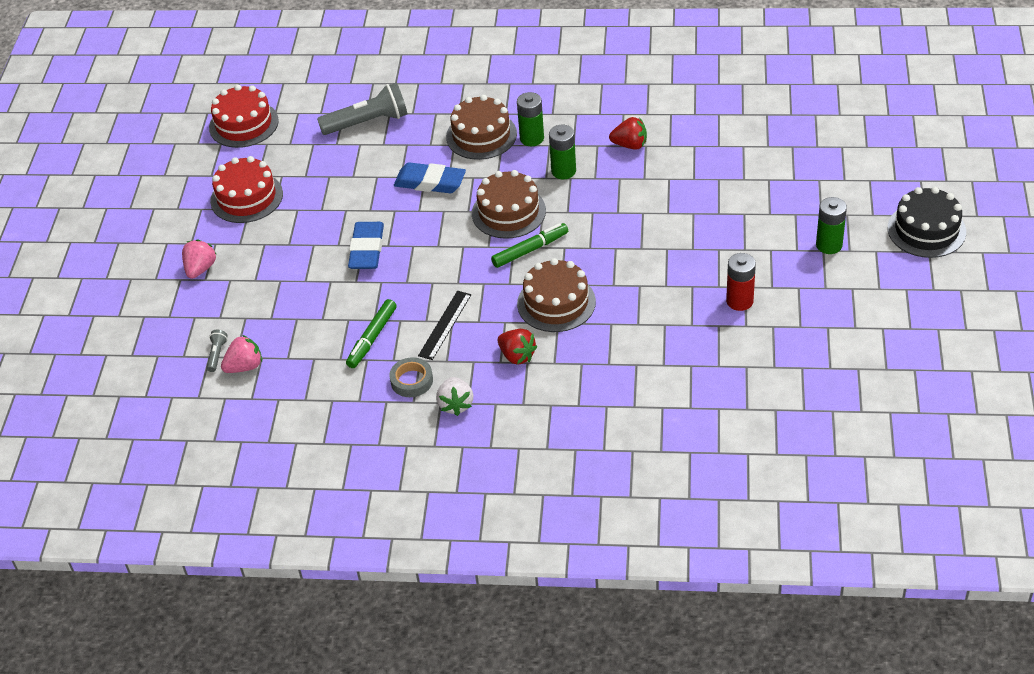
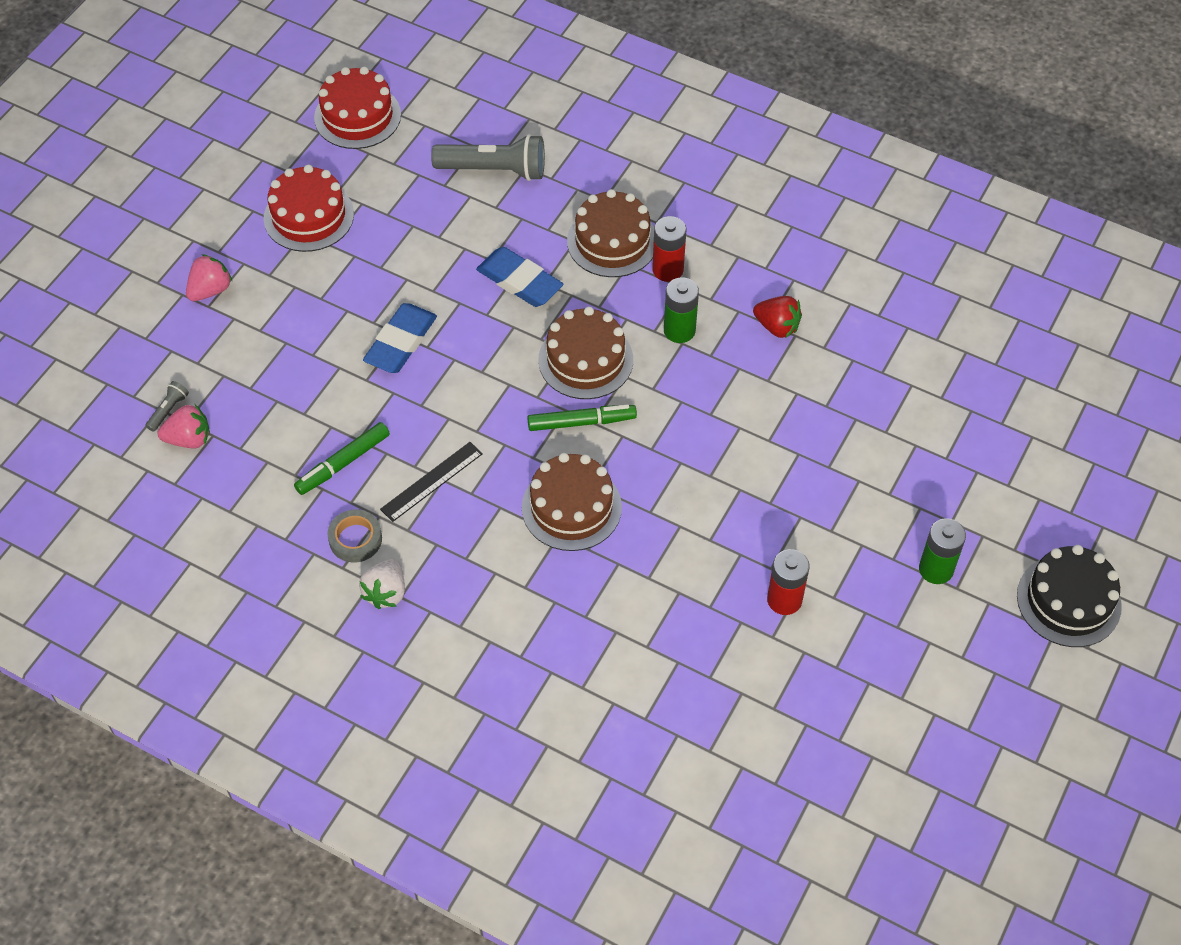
camera: 20 degrees right, 10 degrees up
(517, 356) = (488, 559): red strawberry -> none
(532, 138) = (667, 270): green battery -> red battery

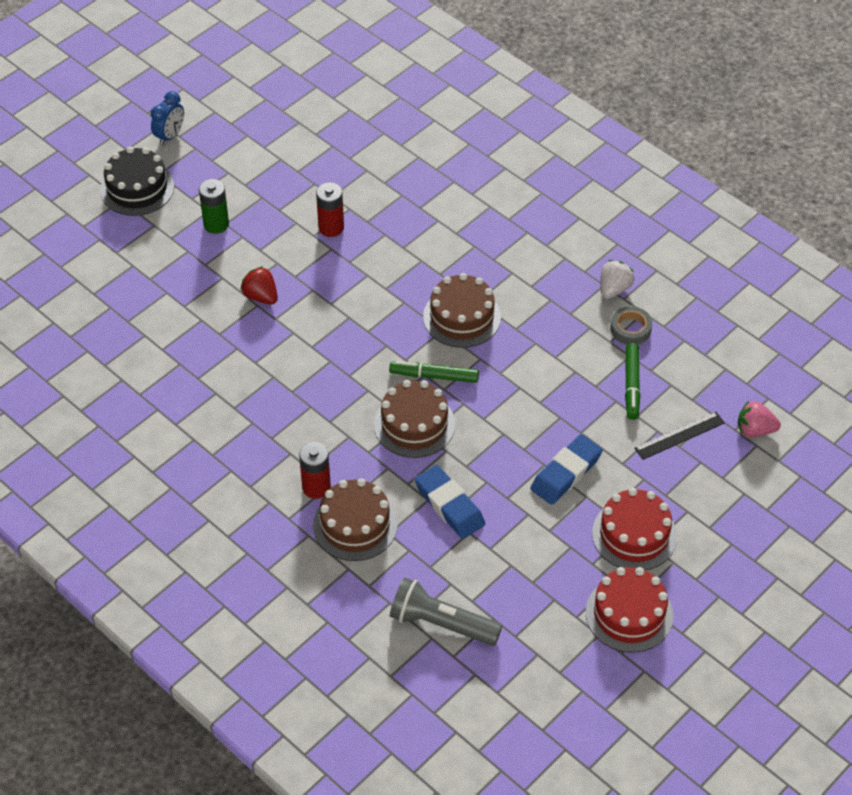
camera: 165 degrees left, 5 degrees down
(168, 410) = (771, 457): grey flashlight -> none
(210, 290) = (728, 558): pink strawberry -> none
(343, 463) = (631, 385): green marker -> green marker turned 120 degrees clockwise
(357, 116) = (563, 719): red cake -> red cake (634, 535)
(431, 481) = (564, 357): black ruler -> black ruler (679, 435)
(679, 330) = (327, 432): green battery -> none
(777, 327) = (245, 417): red strawberry -> red strawberry (261, 296)
(1074, 700) = (170, 136): none -> blue clock

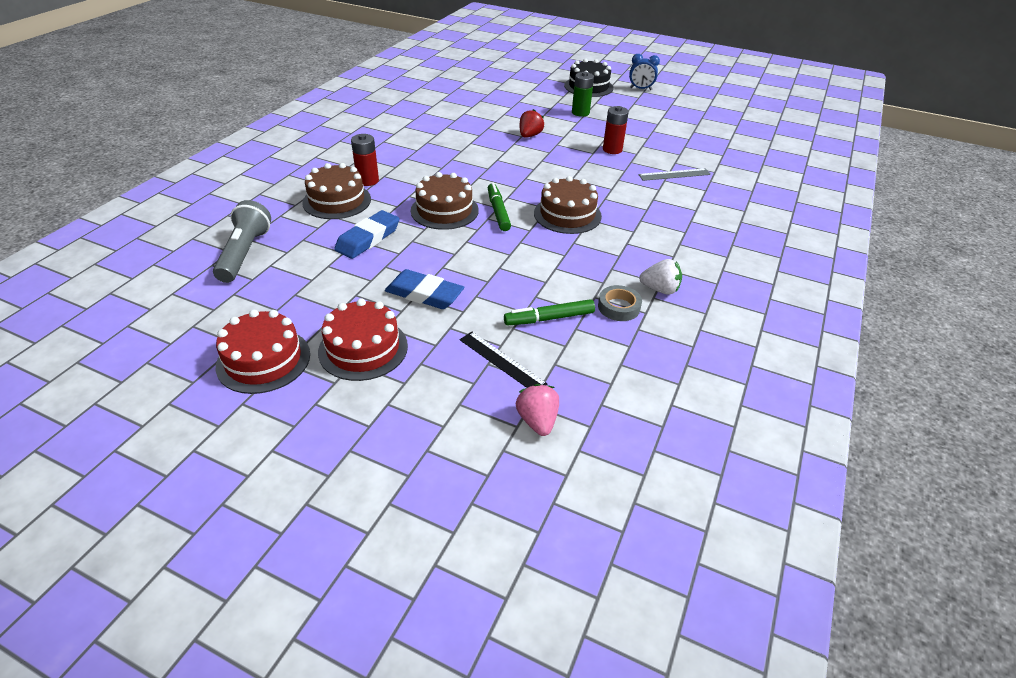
camera: 70 degrees right, 10 degrees down
(411, 194) = (674, 174): none -> grey ruler

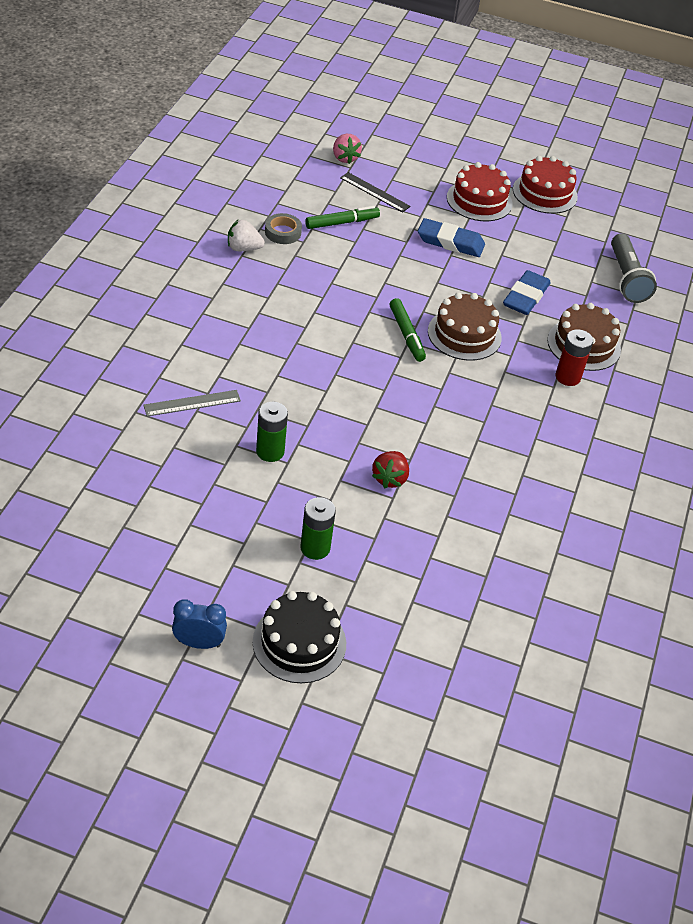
camera: 170 degrees right, 5 degrees up
(567, 215) = (330, 332): brown cake -> none
(612, 149) = (270, 452): red battery -> green battery

